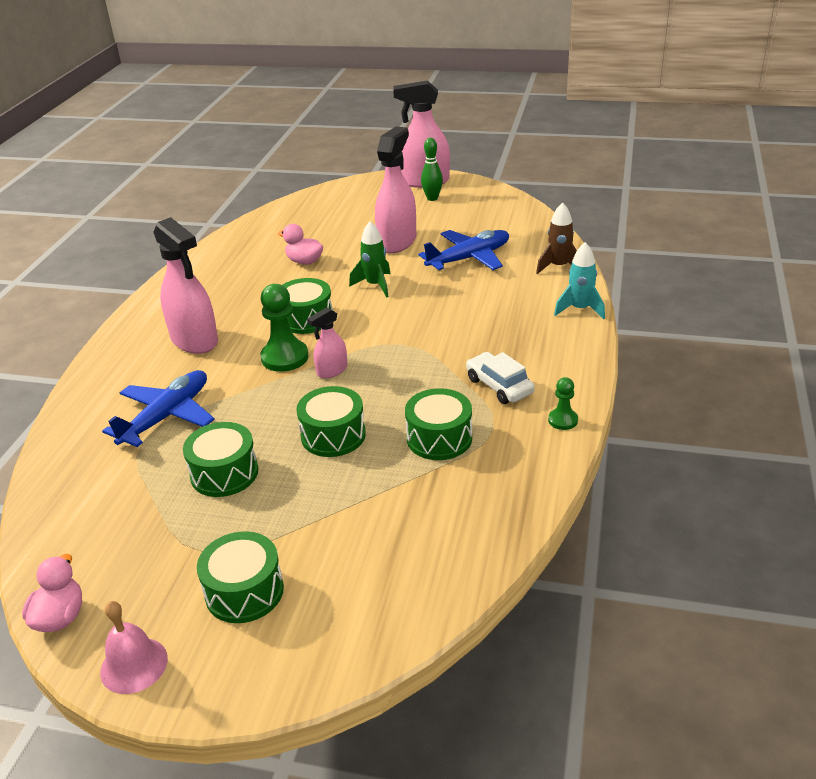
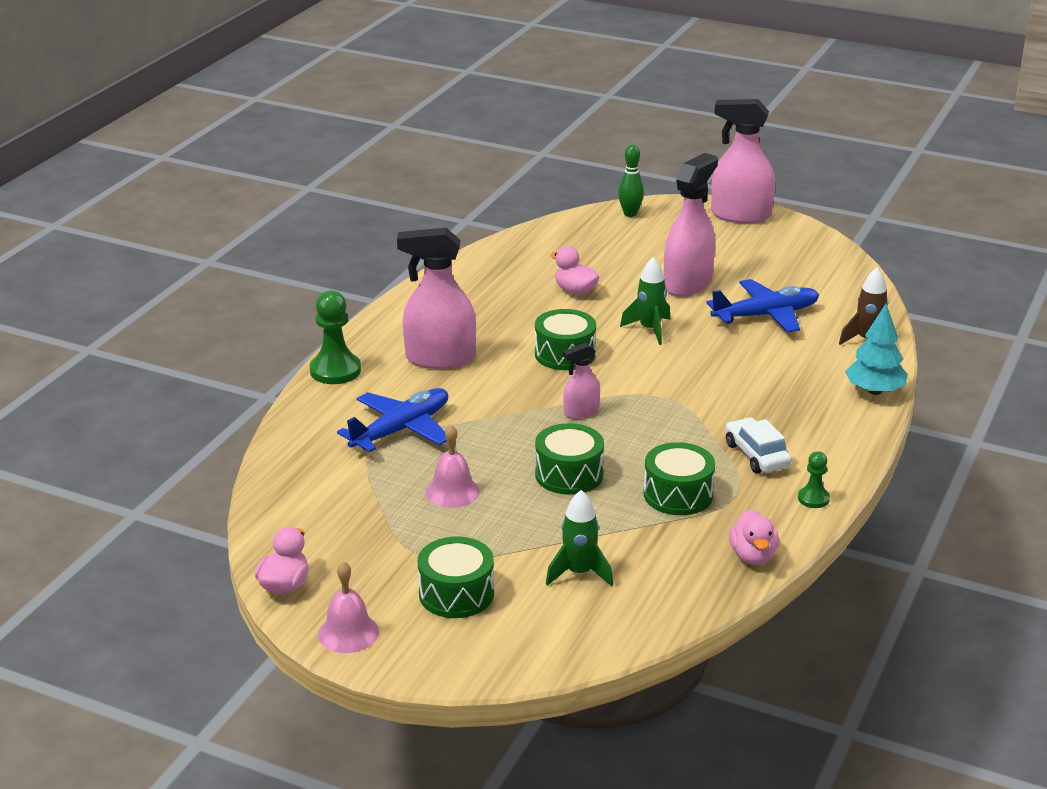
camera: 10 degrees right, 5 degrees down
(194, 340) = (439, 358): pink spray bottle -> pink spray bottle turned 120 degrees clockwise
(224, 473) = (452, 491): green drum -> pink bell
(284, 357) = (533, 391): green pawn -> green pawn (335, 371)
(365, 542) = (579, 573): none -> green rocket
(432, 198) = (743, 238): green bowling pin -> green bowling pin (630, 214)
(527, 491) = (753, 556): none -> pink duck
(580, 309) = (874, 391): turquoise rocket -> turquoise tree

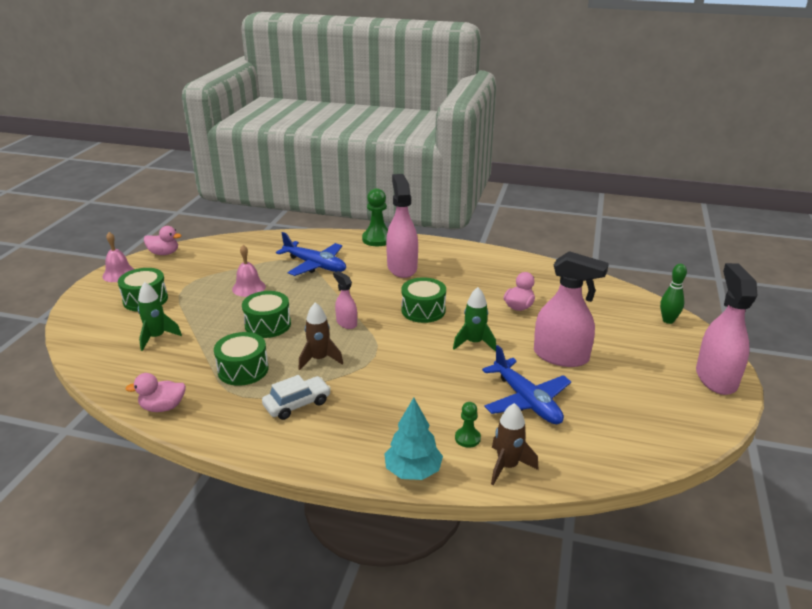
camera: 80 degrees right, 0 degrees up
(664, 436) = (319, 359): none -> brown rocket
(813, 498) = (235, 436): green pawn -> green pawn (467, 438)

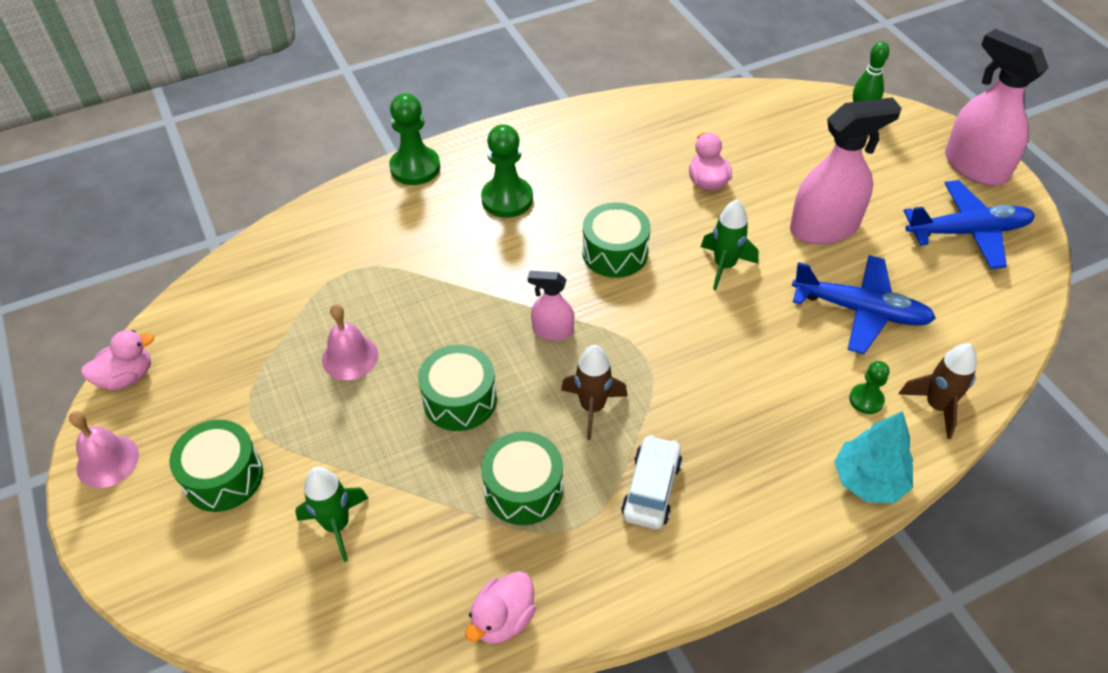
camera: 40 degrees left, 20 degrees up
(315, 265) = (390, 262): blue plane -> blue plane (967, 232)
(402, 267) = (507, 199): pink spray bottle -> green pawn

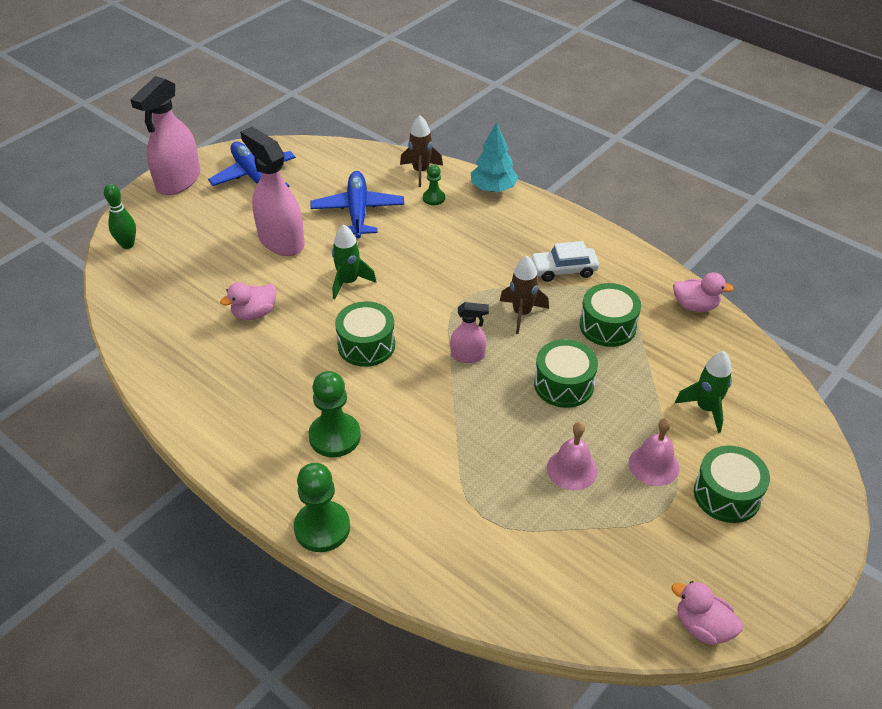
camera: 115 degrees left, 5 degrees down
(107, 461) = (778, 584): pink bell -> pink bell (653, 465)
(552, 331) = (468, 355): pink spray bottle -> pink spray bottle turned 75 degrees counterclockwise

